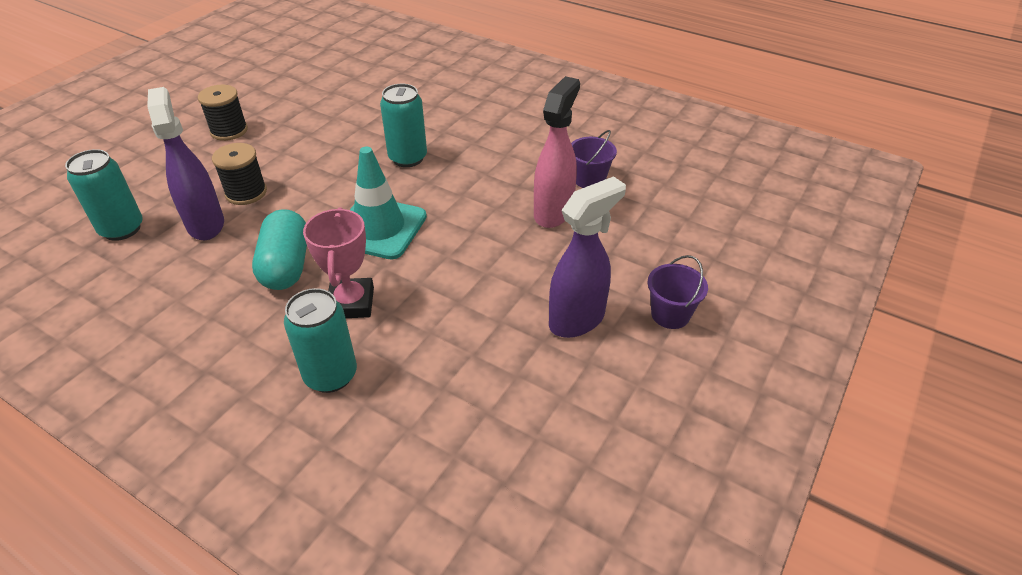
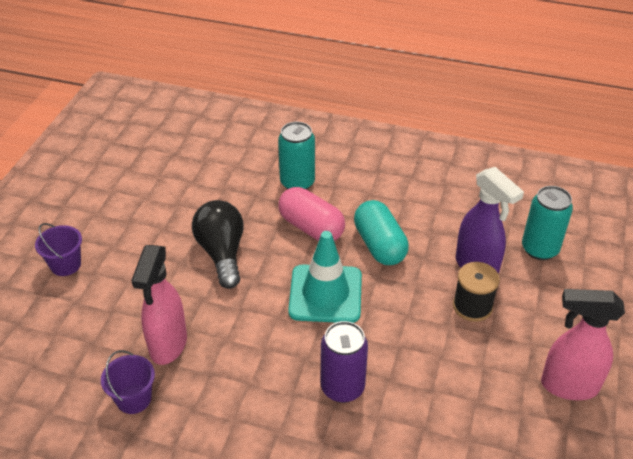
camera: 165 degrees right, 0 degrees up
(229, 131) = (568, 386): black spool -> pink spray bottle
(351, 303) = (311, 227): pink trophy -> pink capsule
(408, 158) = (342, 387): turquoise can -> purple can
(474, 292) = (222, 253): none -> black light bulb
(577, 320) = (138, 247): purple spray bottle -> none

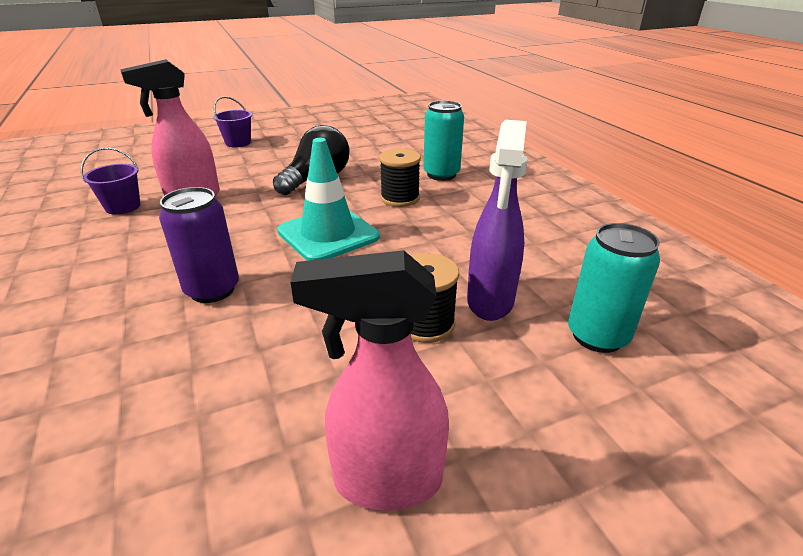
camera: 50 degrees right, 10 degrees down
(311, 227) = (400, 198): pink capsule -> black spool
(379, 245) = (429, 235): turquoise capsule -> none
(568, 386) = (386, 481): pink spray bottle -> pink spray bottle turned 60 degrees counterclockwise

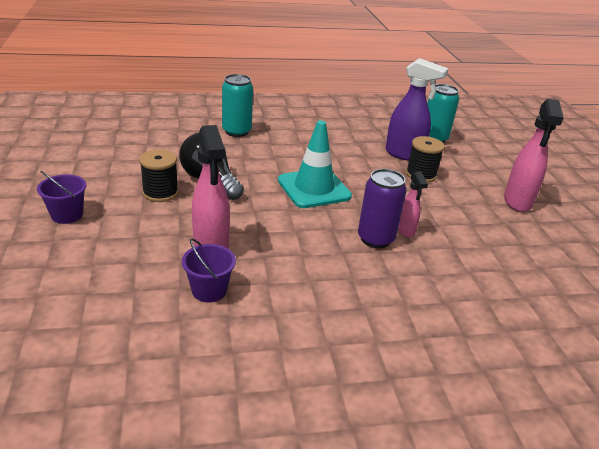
camera: 80 degrees left, 0 degrees up
(237, 315) = (406, 230): none -> pink spray bottle
(400, 198) = (269, 154): black spool -> black spool (160, 193)

